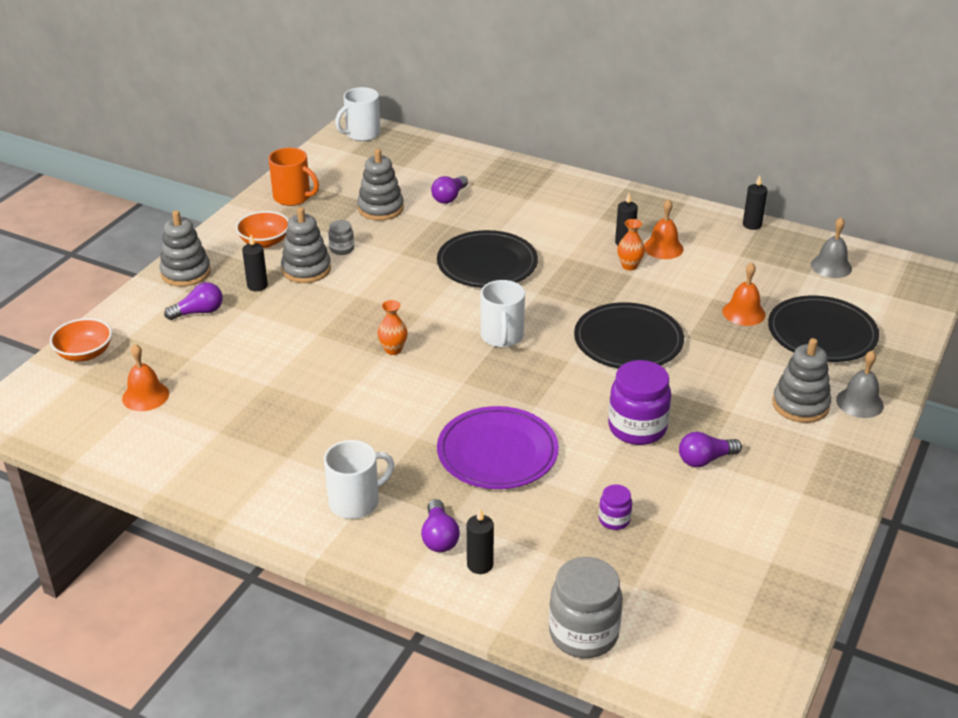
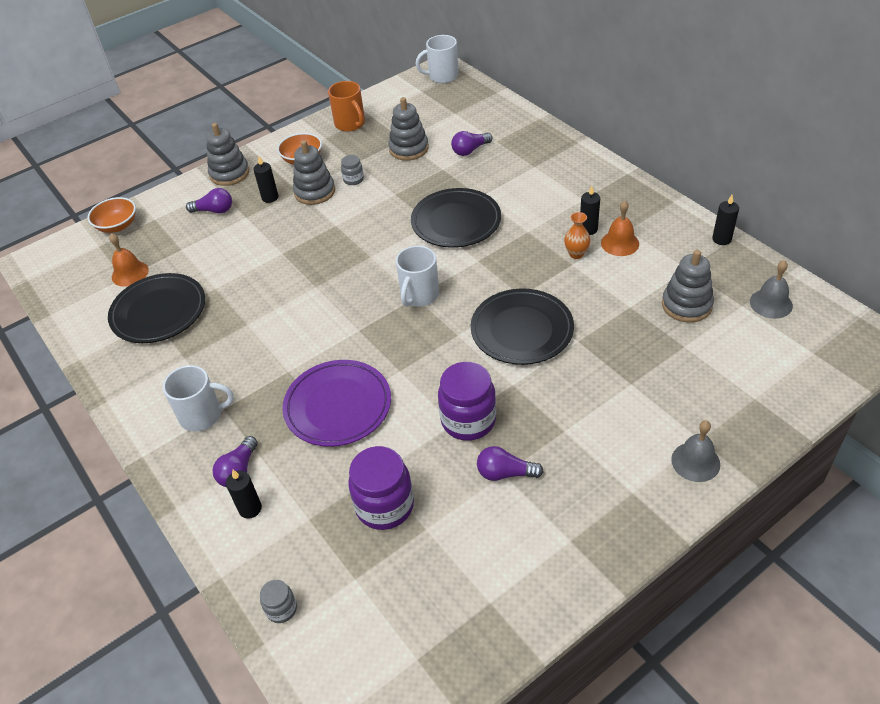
camera: 30 degrees right, 10 degrees up
(393, 350) = (327, 283): orange vase -> none
(583, 634) = (281, 609): grey jar -> grey jar, size x0.50
(614, 520) = (384, 506): purple jar -> purple jar, size x2.00
(743, 313) = (648, 330): orange bell -> none
(800, 405) = (634, 445): grey stacking toy -> grey stacking toy (686, 305)
(821, 334) = (709, 375): black plate -> black plate (159, 312)

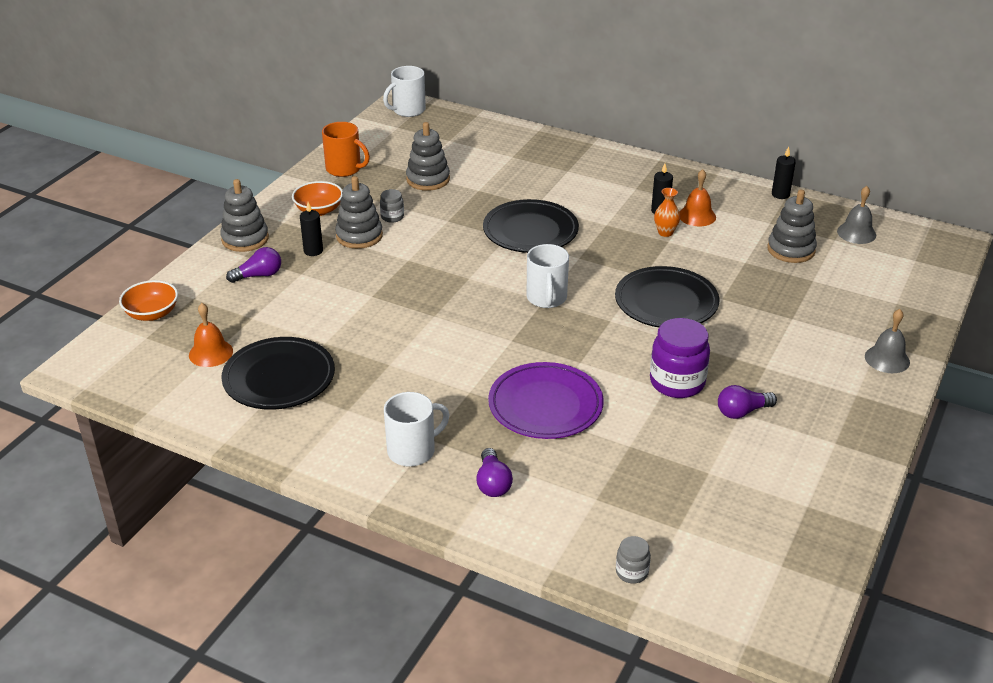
camera: 30 degrees left, 10 degrees down
(250, 508) = (532, 509): black candle -> none
(384, 506) = (658, 467): purple jar -> none
(470, 150) = (493, 169): purple light bulb -> none

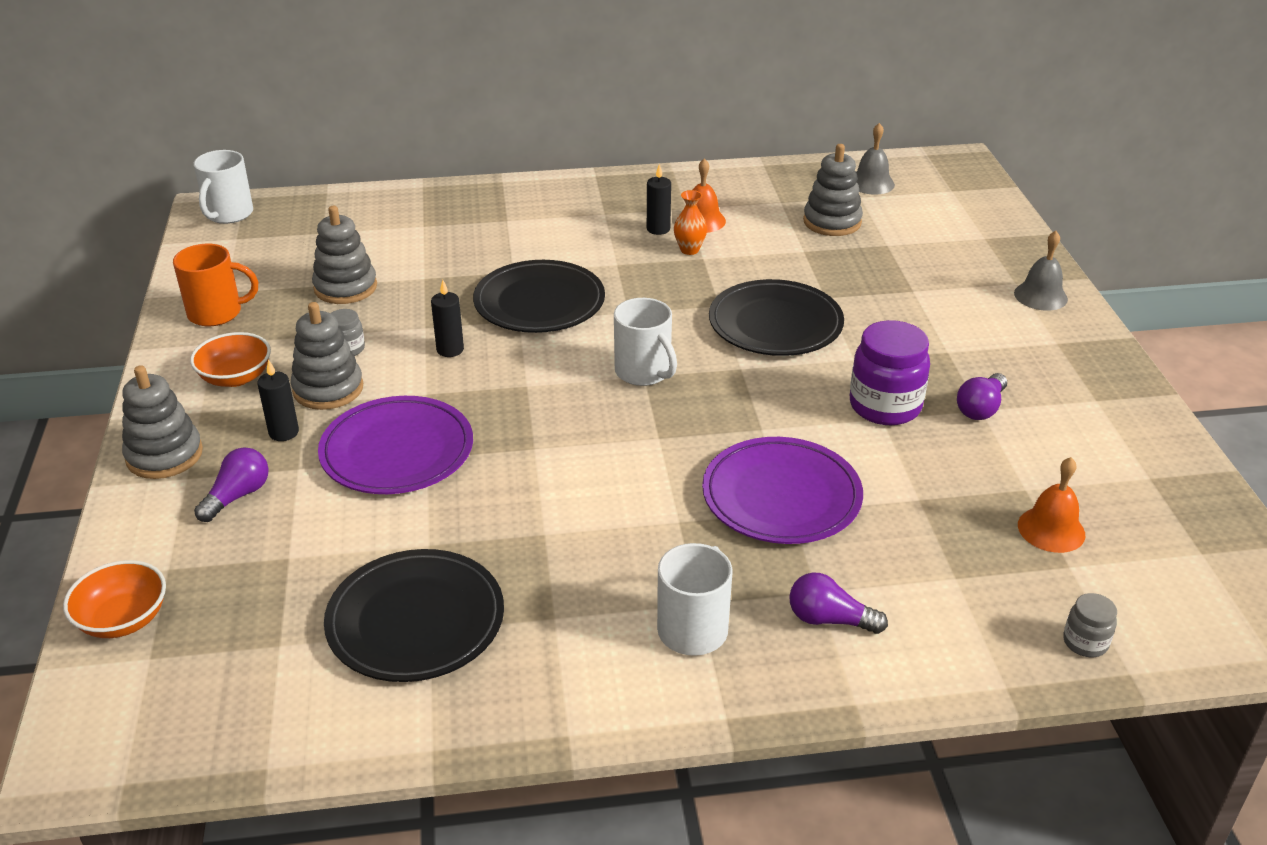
camera: 35 degrees left, 0 degrees up
(211, 353) = (277, 633): orange bell -> orange bell (1051, 529)
(360, 286) = (397, 451): none -> purple plate
(493, 483) = (829, 619): purple light bulb -> purple light bulb turned 150 degrees clockwise
(780, 194) = (758, 170): black candle -> black candle (450, 350)

